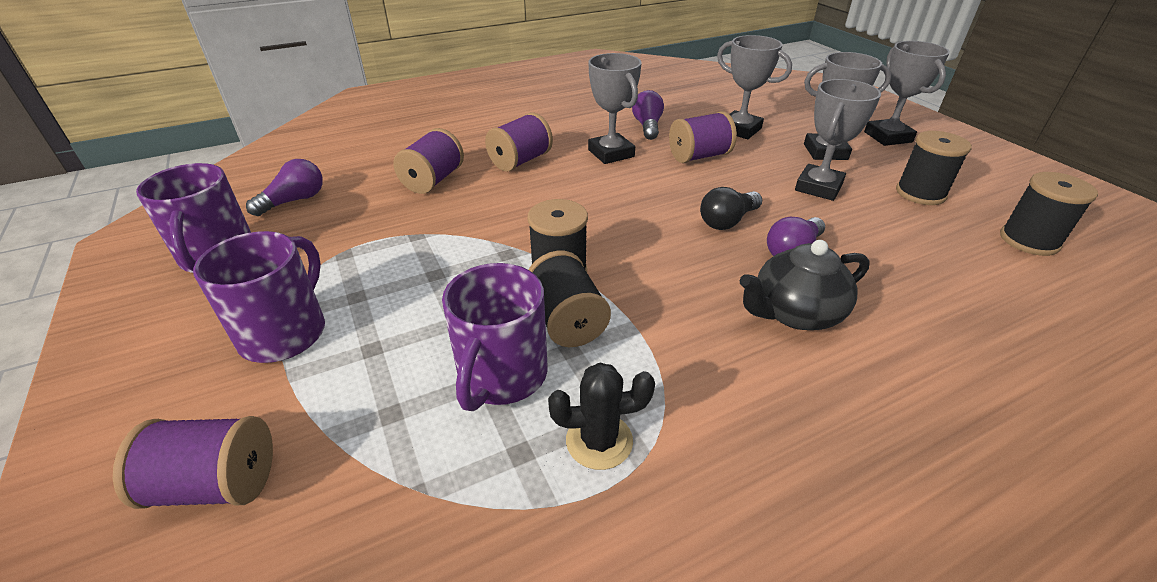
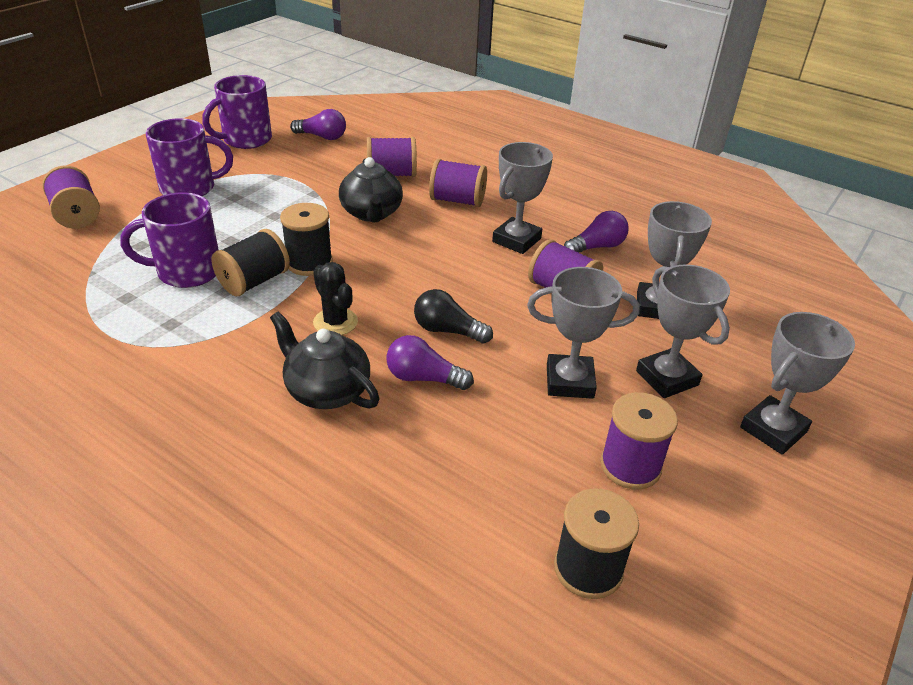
camera: 60 degrees right, 0 degrees up
(496, 210) = (371, 213): none -> black teapot
(599, 441) = (146, 323): black cactus -> black cactus (335, 322)
(920, 193) = (630, 466): black spool -> purple spool

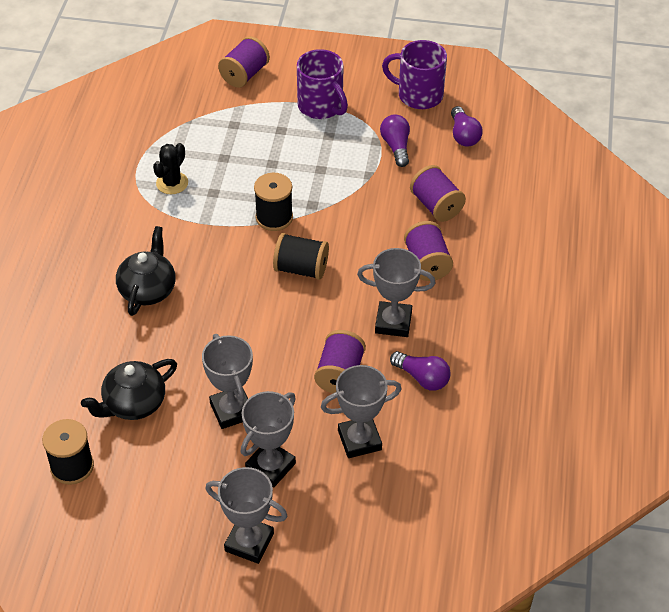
camera: 65 degrees right, 10 degrees up
(187, 272) = (220, 163): purple mug -> none
(254, 281) = (233, 201): black spool -> black spool (301, 269)
(335, 322) = (216, 263): black cactus -> black cactus (172, 183)
(371, 213) = (365, 220): black teapot -> black teapot (133, 404)
(424, 378) = (188, 332): purple light bulb -> purple light bulb (396, 147)
(447, 330) = (246, 325): black light bulb -> none
(630, 466) = (166, 466): purple spool -> none

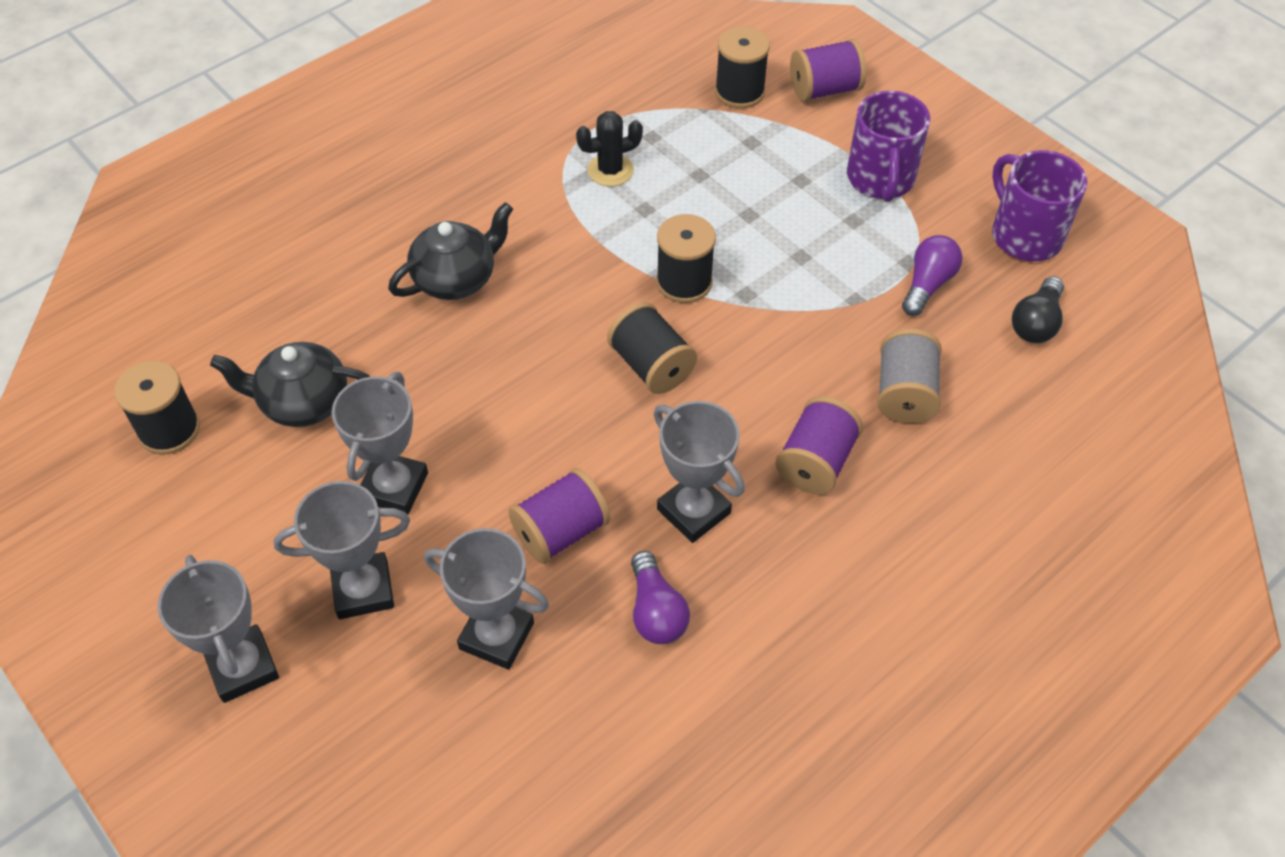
camera: 40 degrees right, 5 degrees up
(199, 101) = (739, 92): none -> black spool
(436, 206) = (904, 393): purple spool -> grey spool
(463, 135) = (1036, 323): purple light bulb -> black light bulb

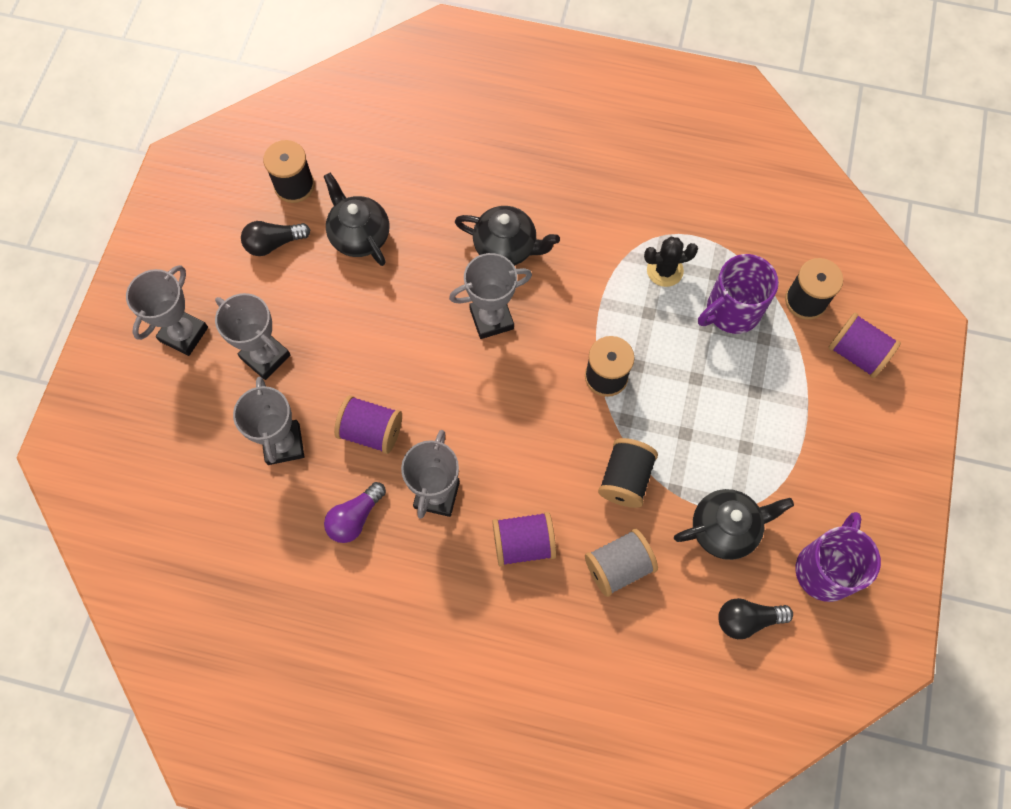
camera: 55 degrees right, 15 degrees up
(222, 494) = (274, 243): none -> black light bulb
(394, 487) = (338, 323): grey trophy -> grey trophy (491, 319)
(610, 170) = (665, 270): black cactus -> black cactus turned 45 degrees counterclockwise
(651, 366) = (525, 401): black spool -> black spool (625, 479)
(880, 179) = (799, 442): purple mug -> purple mug (731, 311)
(927, 284) = (725, 528): purple light bulb -> black teapot

